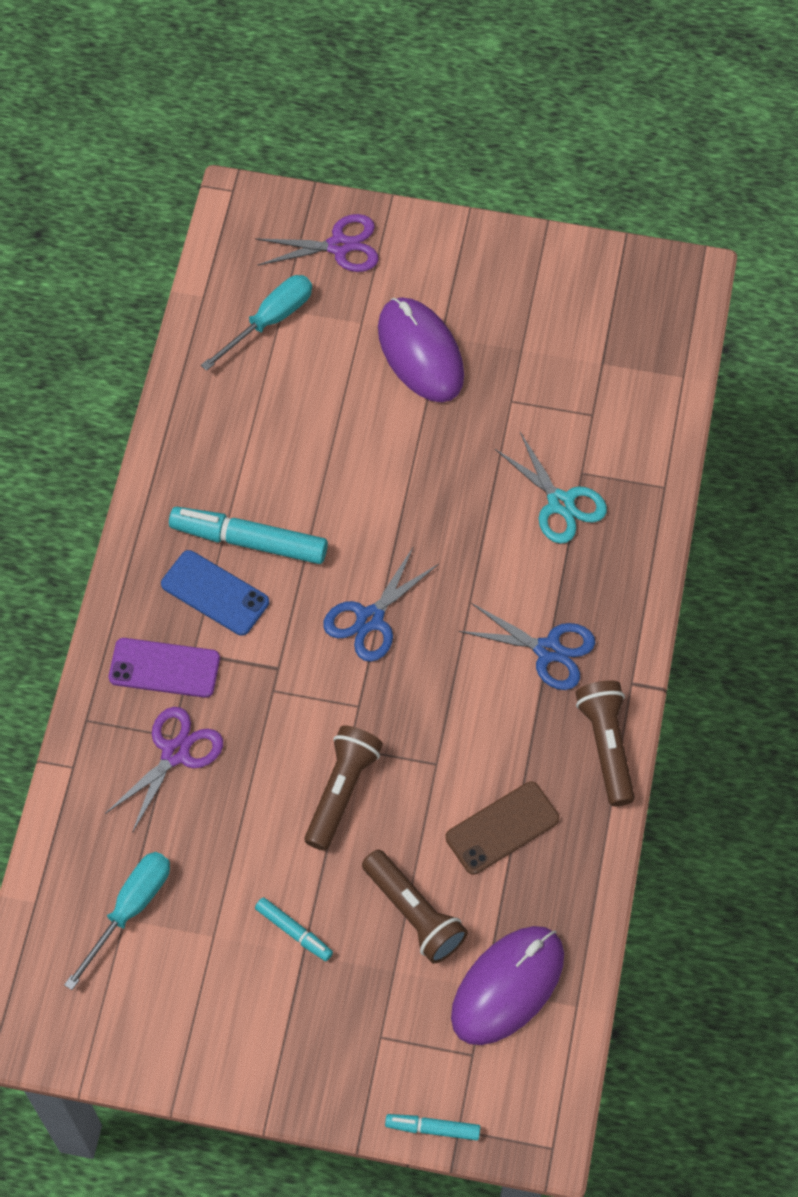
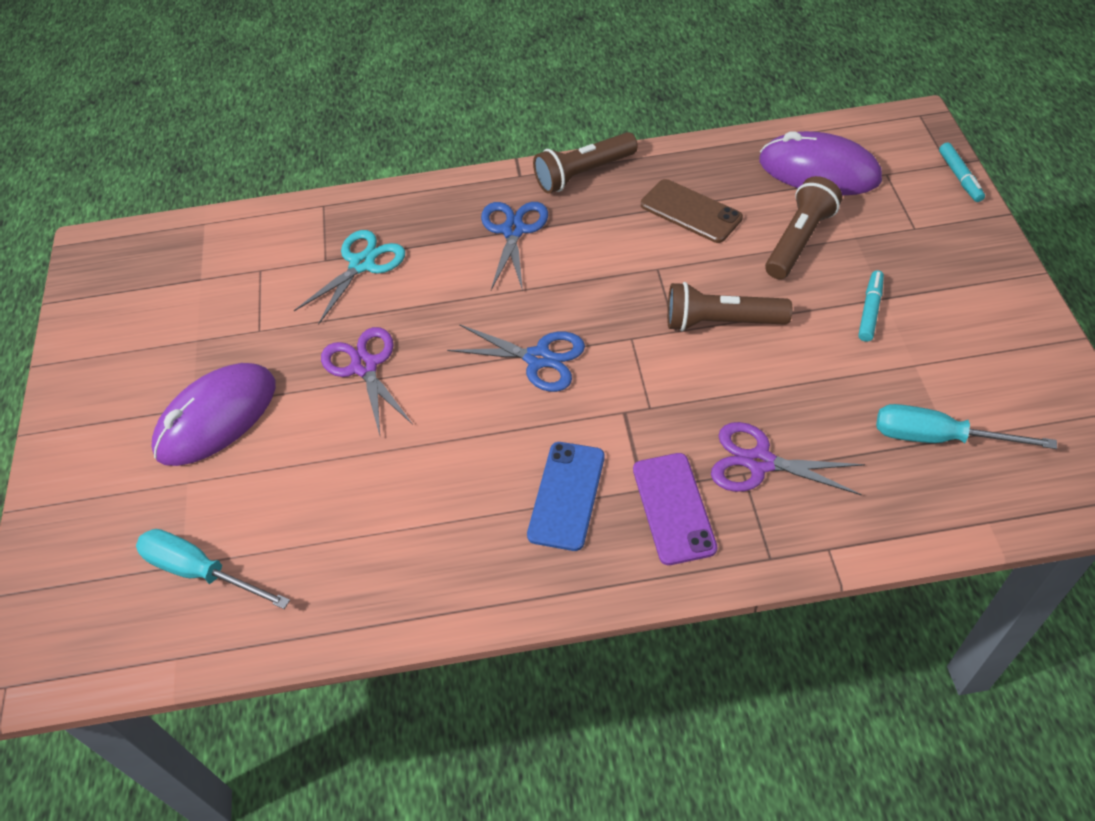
camera: 105 degrees left, 10 degrees down
(249, 541) = (493, 487): turquoise marker -> none
(339, 246) = (83, 539): purple scissors -> purple scissors (364, 366)

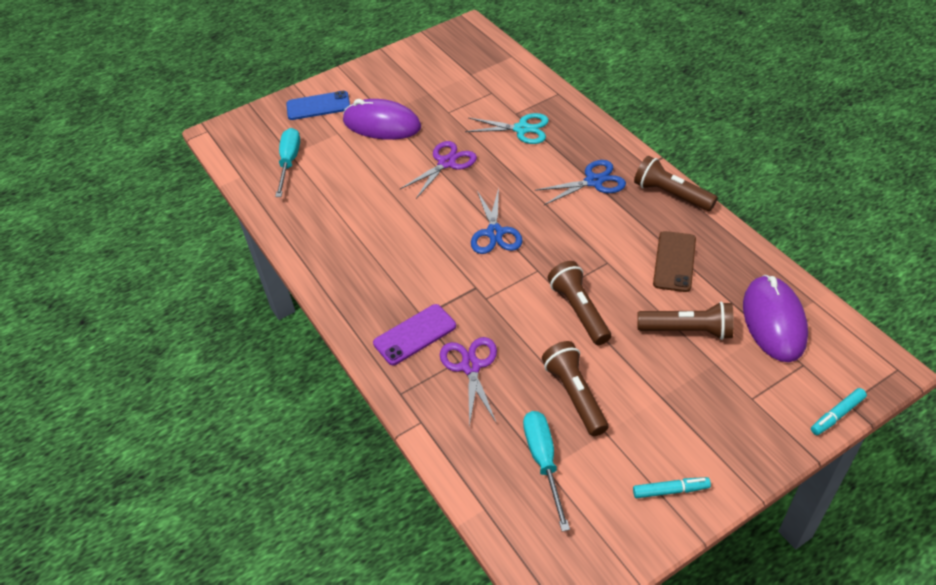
camera: 65 degrees right, 5 degrees down
(567, 495) = (400, 283): blue phone -> blue phone (318, 106)
(850, 372) = (575, 395): none -> brown flashlight
(870, 310) = (643, 391): turquoise marker -> turquoise marker (670, 490)

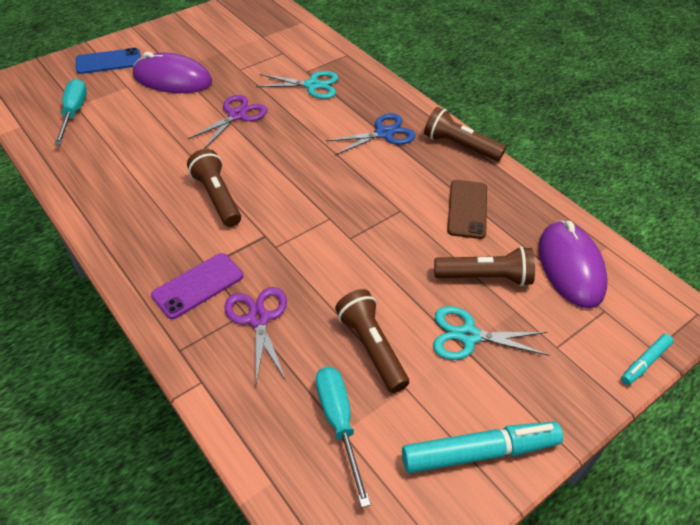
camera: 10 degrees left, 0 degrees up
(494, 233) = (285, 181): blue scissors -> none
(579, 310) = (373, 258): brown flashlight -> brown flashlight (217, 197)
(667, 386) = (468, 335): none -> turquoise scissors
(670, 490) = (479, 452): turquoise marker -> turquoise marker, size x1.89

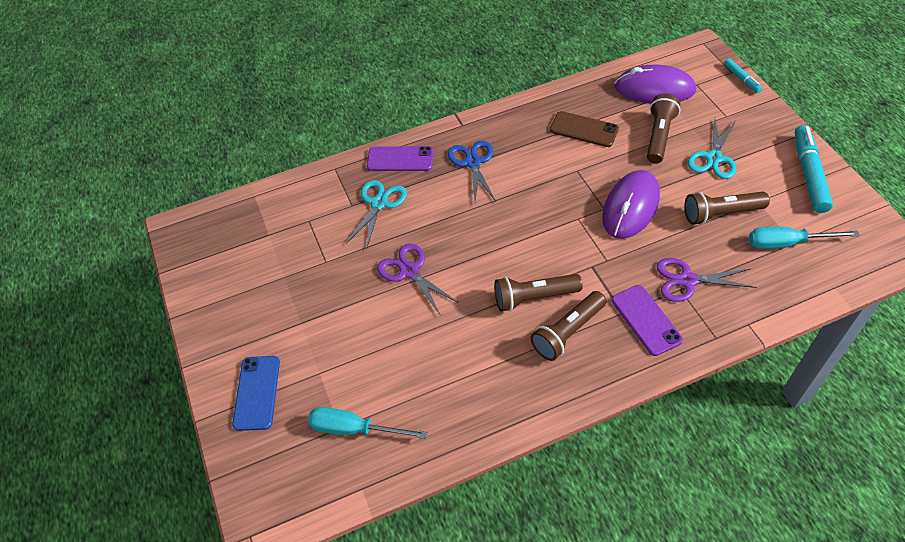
camera: 70 degrees left, 5 degrees up
(172, 79) = (321, 326): purple mouse -> purple mouse (630, 207)
(371, 88) = (400, 159): none -> purple phone
(460, 146) = (504, 116): brown flashlight -> brown flashlight (567, 332)

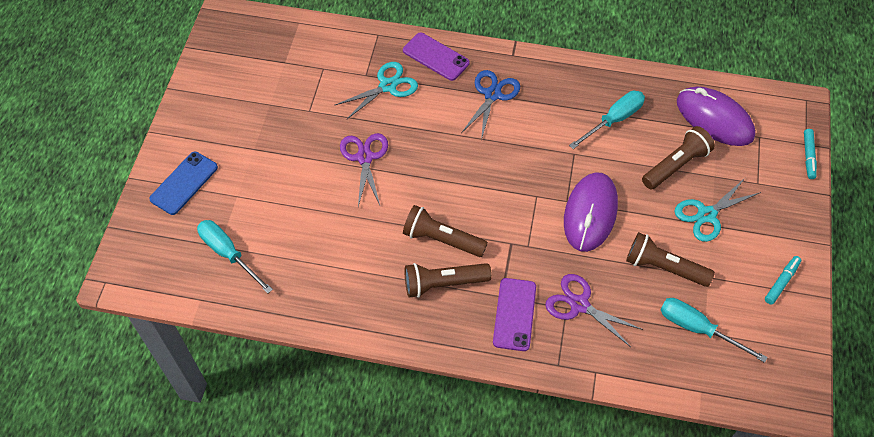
camera: 30 degrees right, 5 degrees up
(584, 129) = (614, 120): brown phone -> turquoise screwdriver
(630, 207) = (590, 213): purple mouse -> purple mouse turned 45 degrees counterclockwise
(809, 174) = (781, 282): turquoise marker -> turquoise marker, size x0.53

